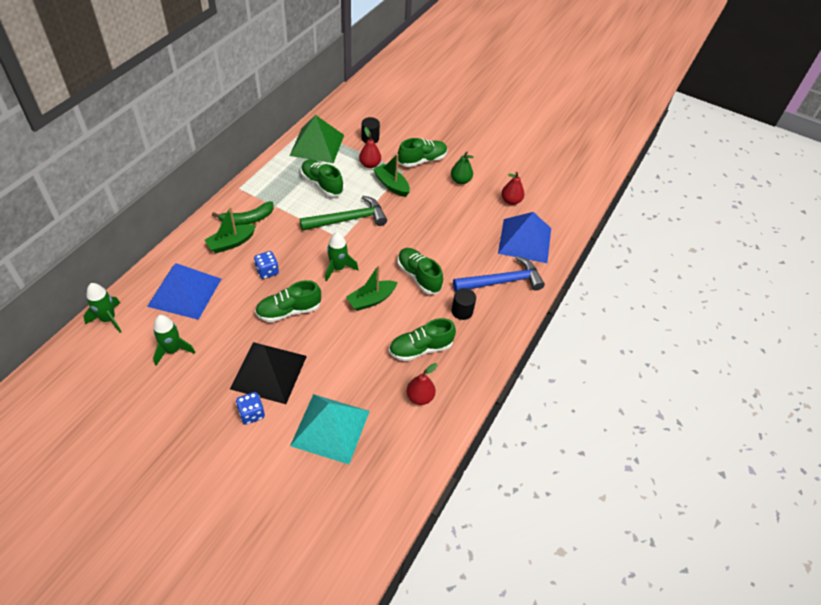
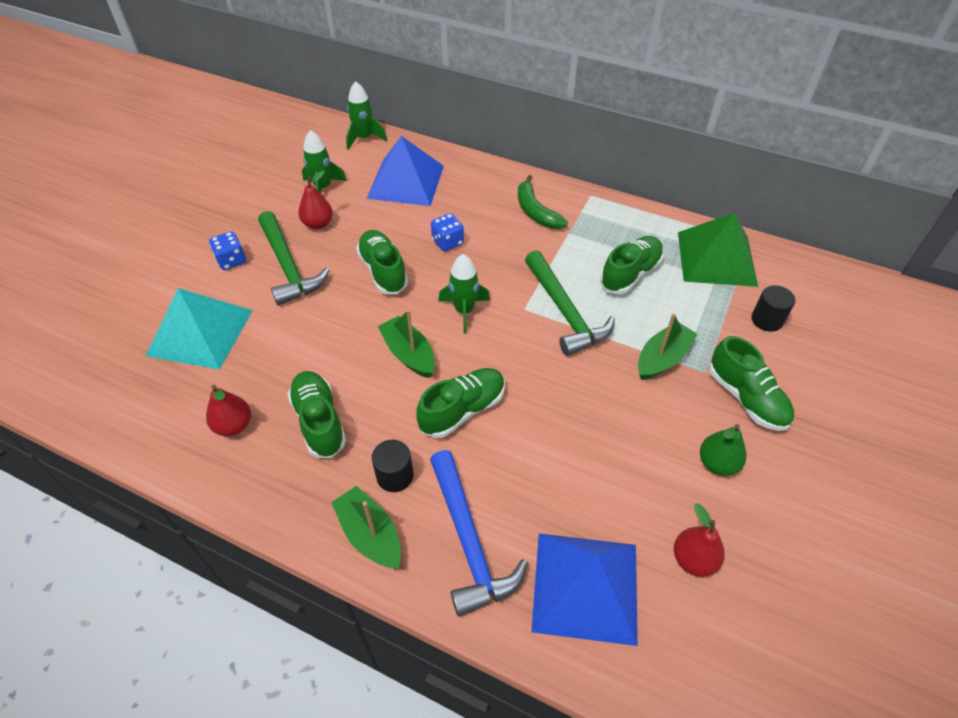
camera: 90 degrees right, 0 degrees up
(231, 243) = (490, 204): green boat -> green boat (370, 534)
(268, 372) = (288, 266): black pyramid -> green hammer
(370, 164) = (700, 325): red pear -> red pear (318, 224)

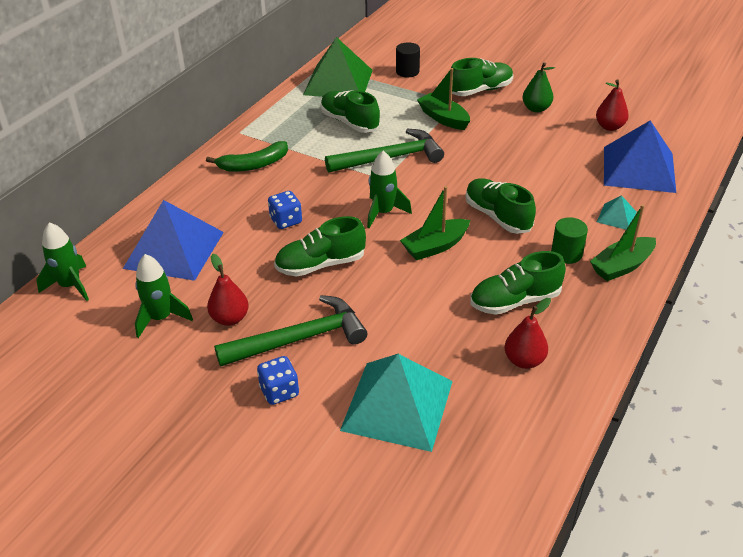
camera: 85 degrees left, 10 degrees down
(395, 476) = (566, 254): black cylinder -> green cylinder
(469, 541) = (616, 216): blue hammer -> turquoise pyramid

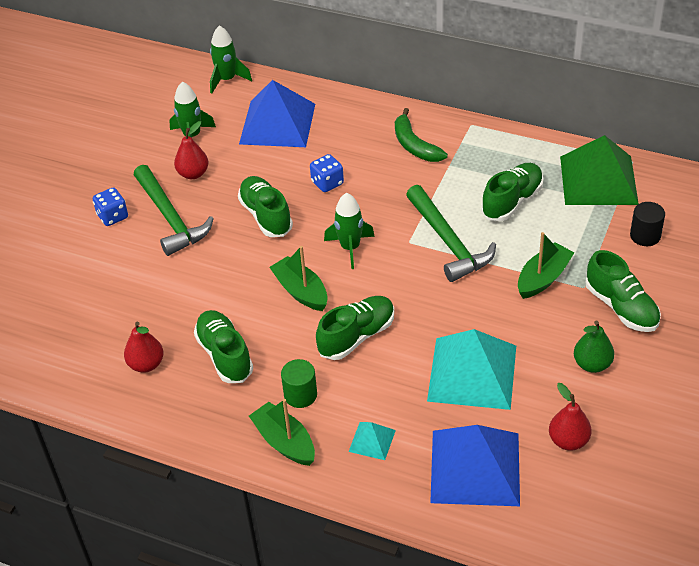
camera: 85 degrees right, 5 degrees up
(397, 405) = (96, 286): turquoise pyramid -> turquoise pyramid (472, 373)

